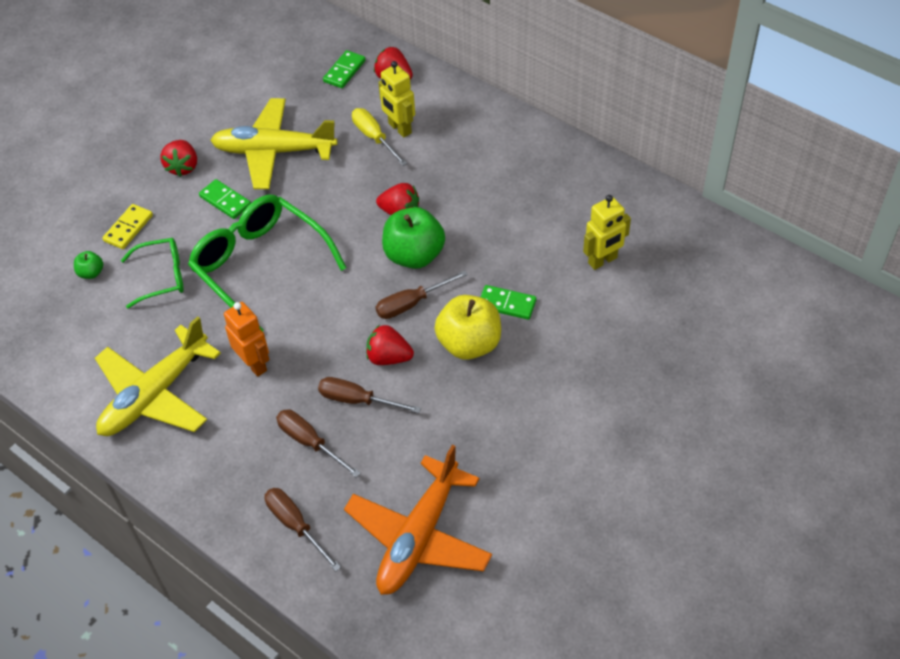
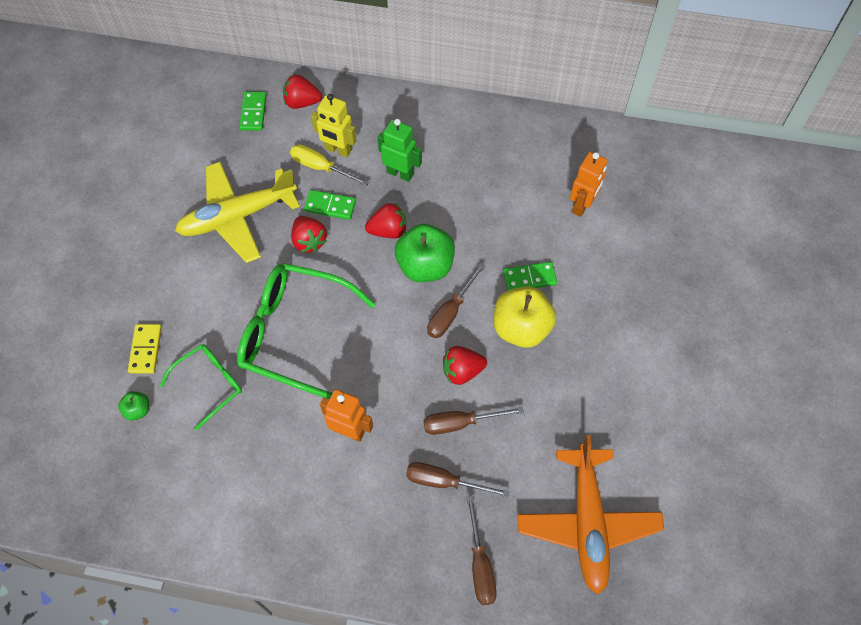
camera: 30 degrees left, 10 degrees up
(154, 395) = (277, 503): yellow plane -> none
(183, 167) = (160, 266): red strawberry -> red strawberry (309, 241)
(225, 201) = (222, 284): green domino -> green domino (330, 206)
(296, 525) = (480, 564): brown screwdriver -> brown screwdriver turned 120 degrees counterclockwise
(444, 168) = (400, 173): none -> green robot
(603, 261) = (582, 205): yellow robot -> orange robot

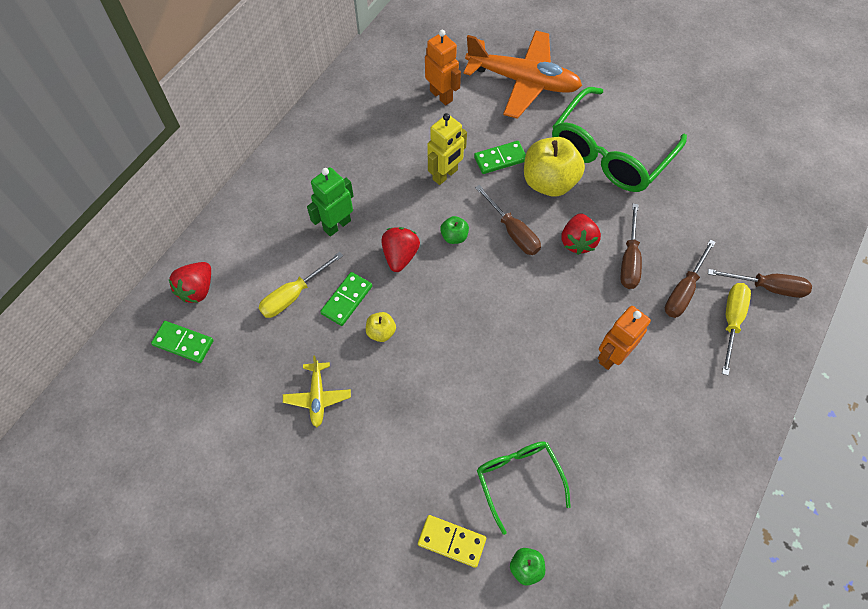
camera: 70 degrees left, 0 degrees up
(237, 217) = (317, 397): yellow plane -> yellow plane, size x0.46
(294, 334) = (487, 376): green glasses -> green glasses (609, 153)
(309, 241) = (381, 332): red strawberry -> yellow apple
(338, 150) = (279, 272): yellow robot -> yellow robot (445, 175)
(425, 266) = (454, 236): green apple -> green apple, size x0.46
(425, 535) = (731, 321): none -> yellow screwdriver
(529, 278) = (500, 159): green domino -> green domino turned 60 degrees clockwise
(587, 523) = (745, 197): orange plane -> orange plane (523, 81)

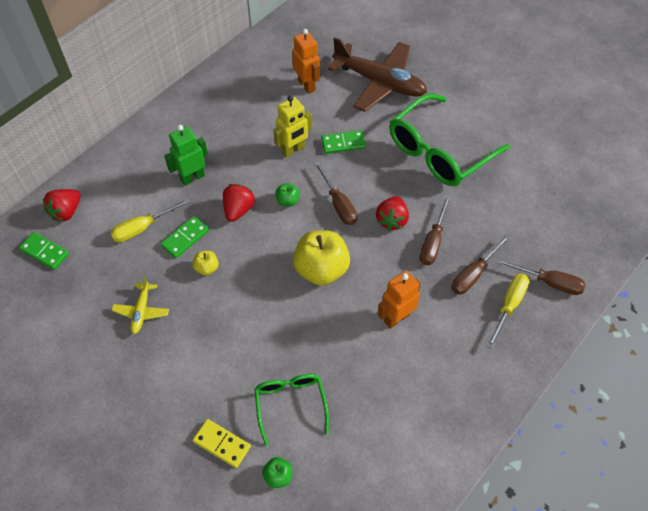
camera: 10 degrees right, 5 degrees down
(523, 81) = (380, 82): orange plane -> brown plane
(549, 182) = (380, 168): yellow apple -> yellow apple (321, 269)

